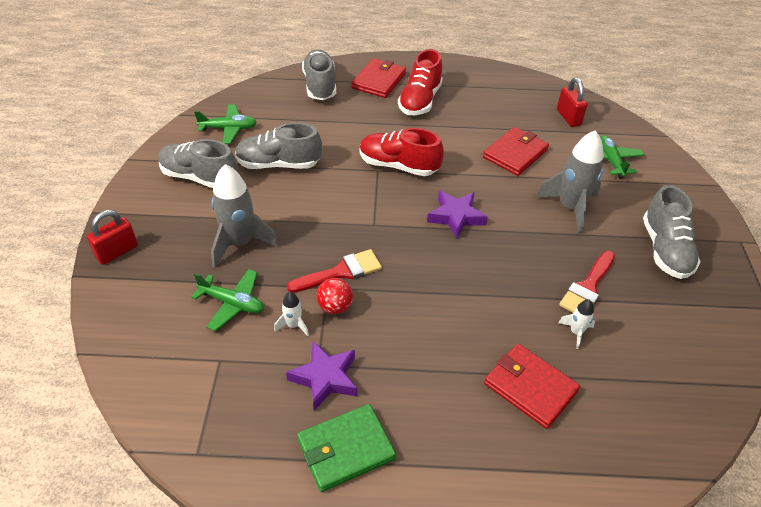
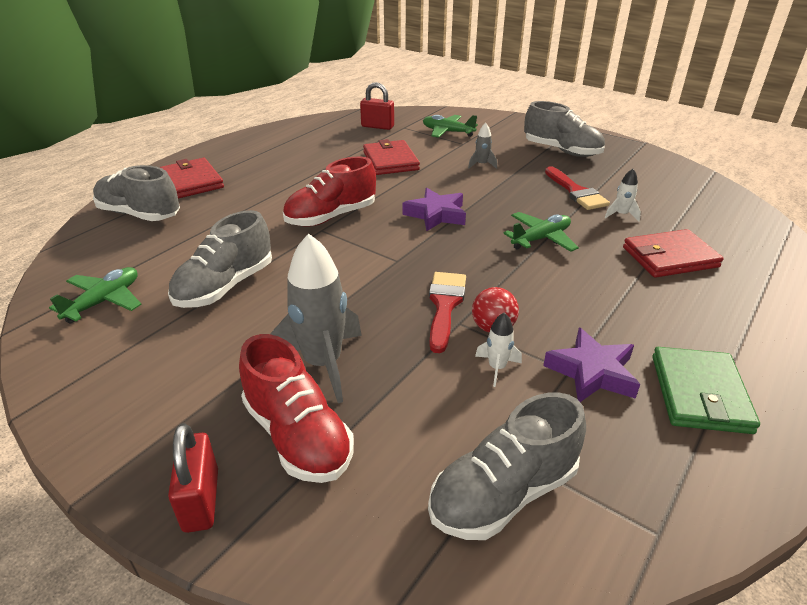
camera: 55 degrees left, 10 degrees down
(199, 177) = (158, 357): grey shoe -> grey shoe (503, 493)
(232, 303) = (420, 407): green plane -> green plane (541, 239)
(420, 101) = (257, 173): red shoe -> red shoe (298, 435)
(570, 208) = (482, 165): grey rocket -> grey rocket, size x0.47

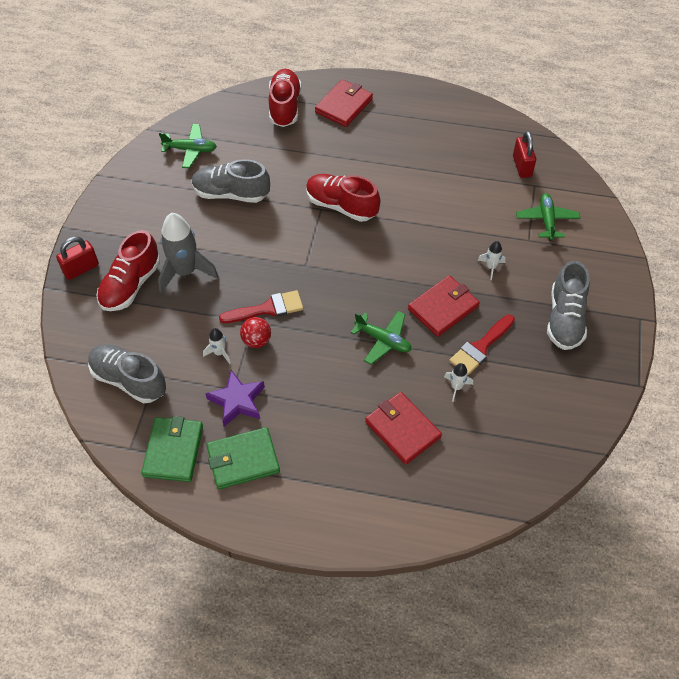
camera: 65 degrees right, 20 degrees up
(139, 214) = (285, 107): grey shoe -> red shoe
(390, 161) = (456, 203): red wallet -> red wallet (443, 308)
(436, 214) = (381, 265): purple star -> none
(482, 165) = (491, 267): grey rocket -> white rocket
(672, 470) = (173, 451): none -> green wallet

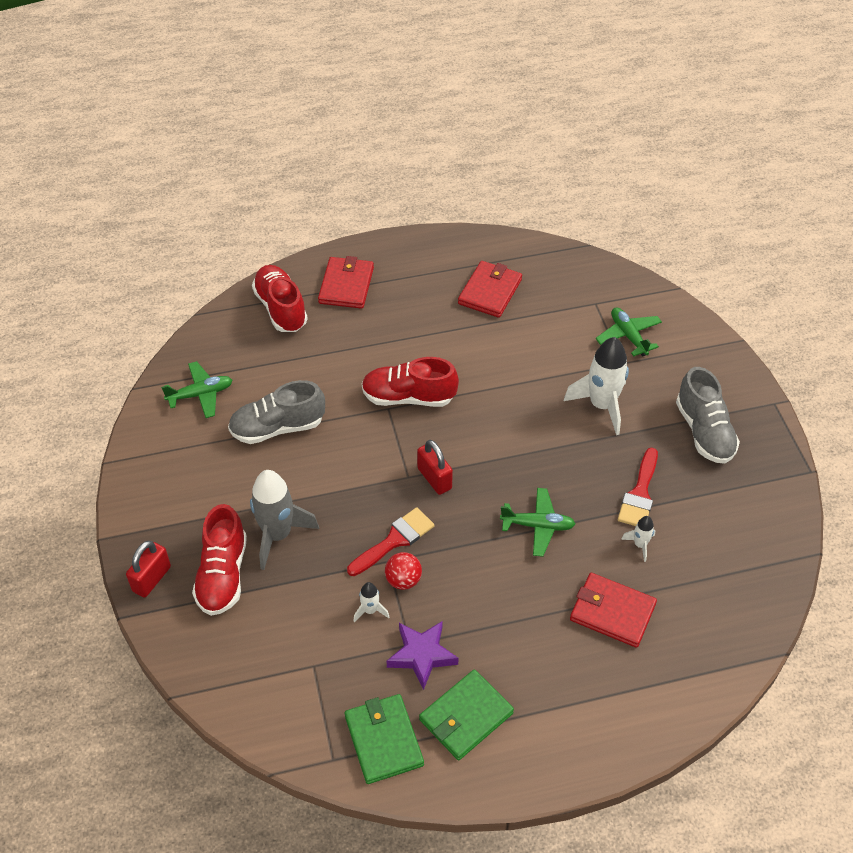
camera: 25 degrees left, 5 degrees down
(129, 380) = (286, 683): grey shoe -> none
(443, 308) = (578, 467): red wallet -> red wallet (490, 291)
(491, 267) = (601, 405): white rocket -> white rocket, size x2.14
(522, 166) = (571, 288): red padlock -> red padlock (434, 478)

